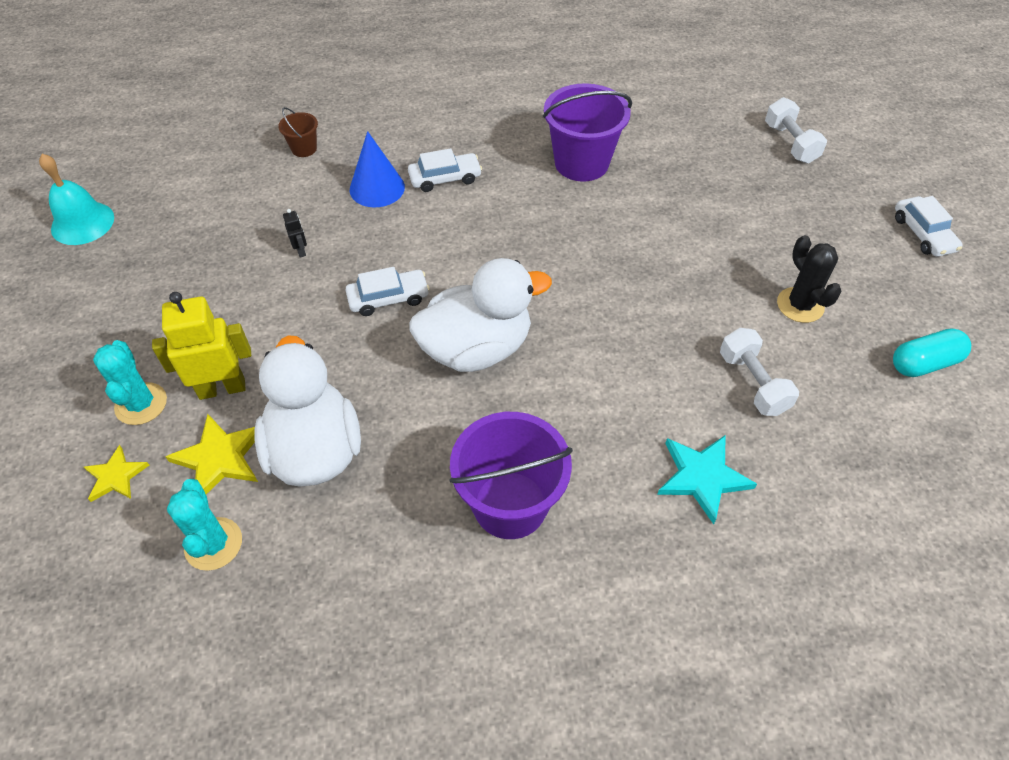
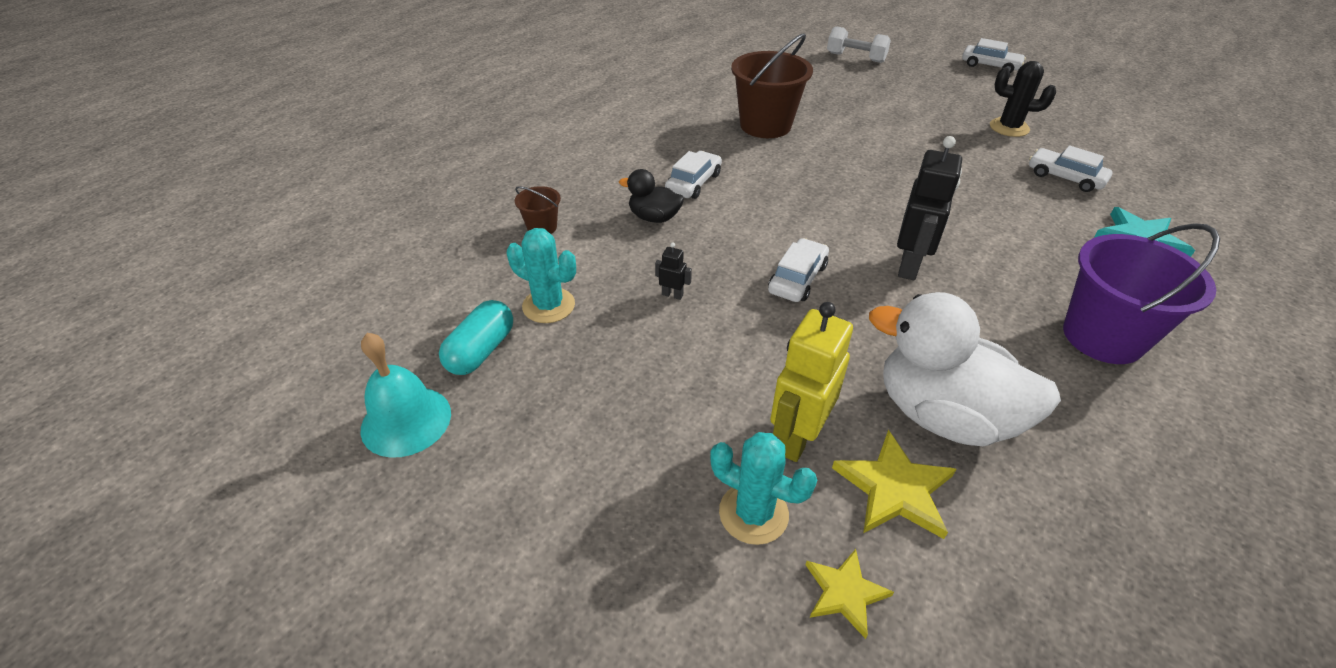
camera: 45 degrees left, 10 degrees down
(213, 544) = (1014, 555): turquoise cactus -> turquoise cactus (548, 305)
(377, 188) = (654, 217): blue cone -> black duck
(476, 348) = (909, 266): white duck -> black robot
(581, 163) = (765, 125): purple bucket -> brown bucket
(752, 383) = (1065, 177): white dumbbell -> white car
(924, 363) = (1101, 119): turquoise capsule -> turquoise capsule (481, 351)

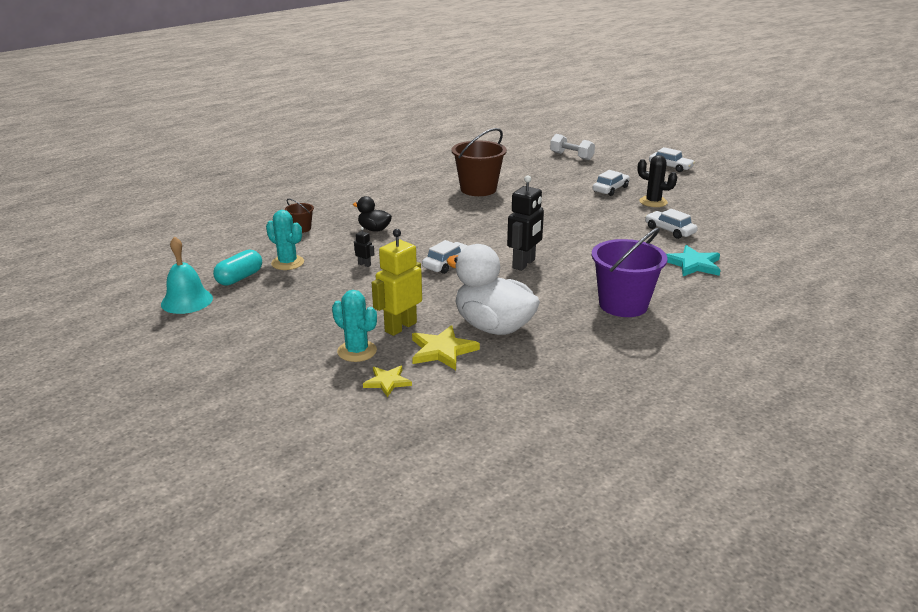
camera: 10 degrees right, 15 degrees down
(693, 183) = (410, 215): white car -> white car (610, 189)

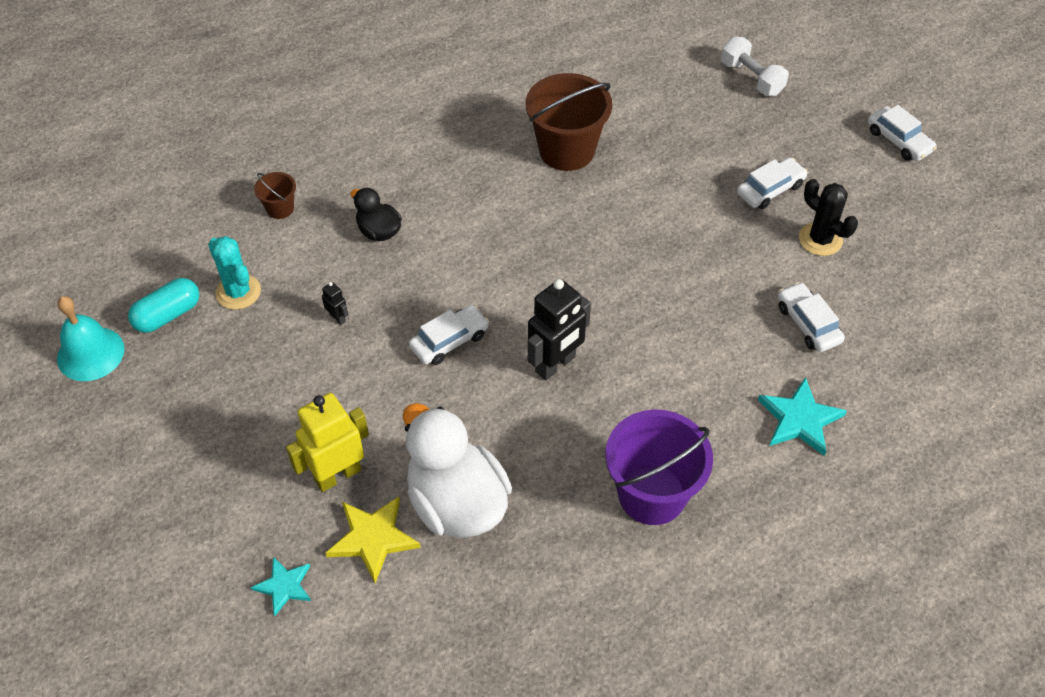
camera: 15 degrees right, 25 degrees up
(357, 351) = (267, 514): turquoise cactus -> none
(387, 382) = (284, 586): yellow star -> turquoise star

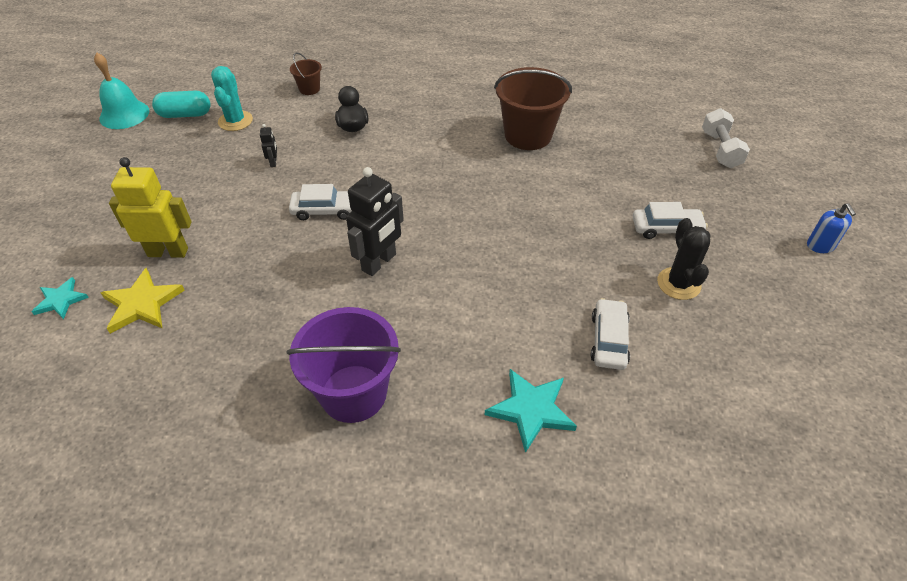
camera: 35 degrees right, 5 degrees down
(456, 502) = (216, 313): white duck -> none
(556, 365) = (379, 262): black robot -> black robot turned 45 degrees counterclockwise
(899, 140) = (820, 245): white car -> blue soap dispenser

